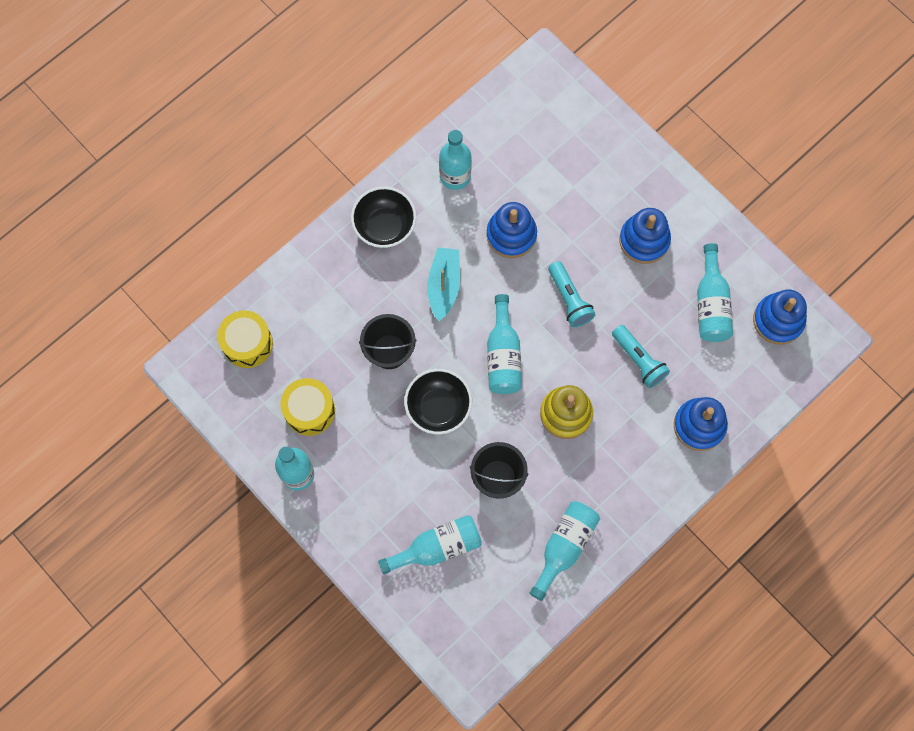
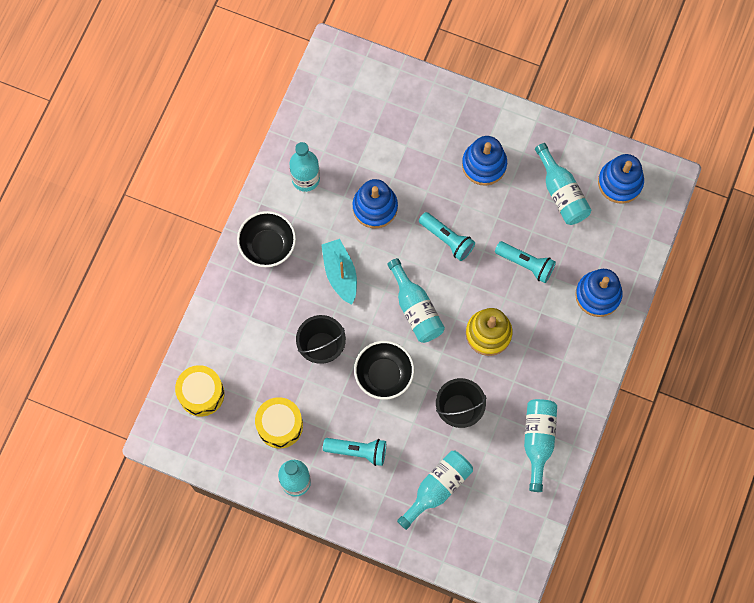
camera: 25 degrees left, 0 degrees up
(375, 472) = (358, 451): none -> turquoise flashlight

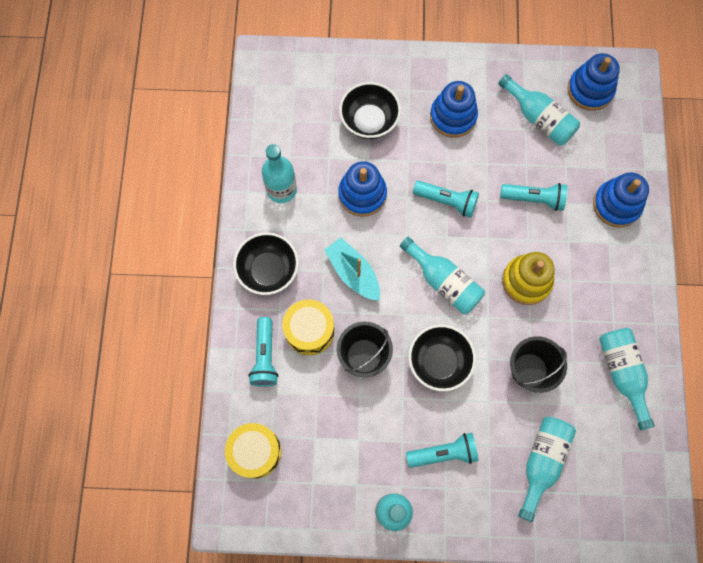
camera: 20 degrees left, 0 degrees up
(238, 318) = (265, 357): none -> turquoise flashlight
(280, 425) = (351, 455): yellow drum -> yellow drum (309, 330)
(407, 143) = (369, 121): none -> black bowl

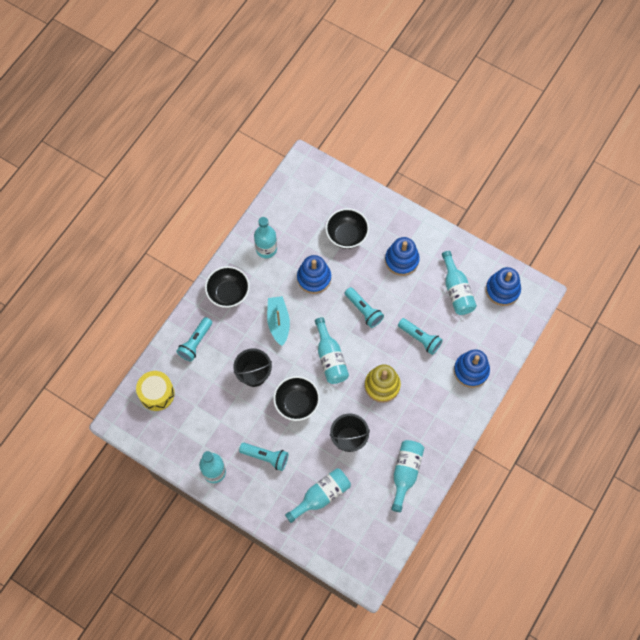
camera: 30 degrees right, 5 degrees down
(309, 330) = (231, 342): yellow drum -> none

